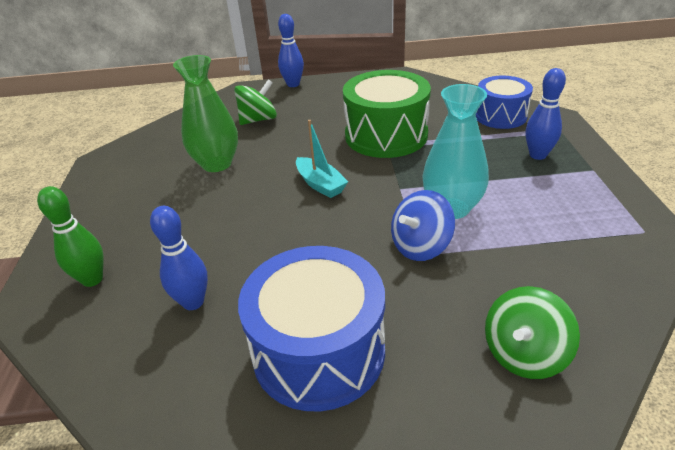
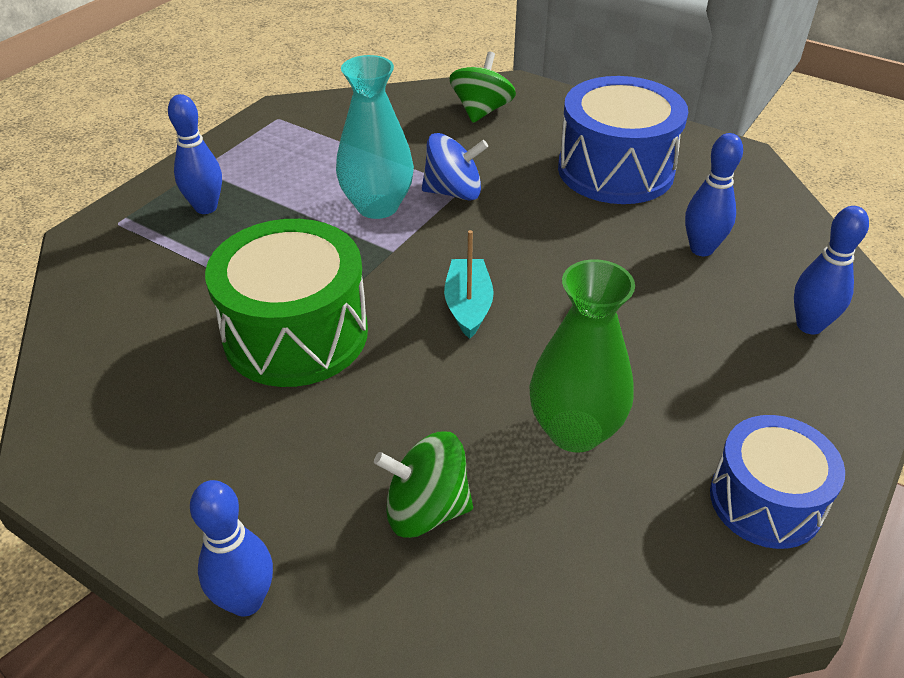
camera: 145 degrees left, 5 degrees up
(92, 279) = (809, 325): green bowling pin -> blue bowling pin
(500, 116) = (126, 275): blue drum -> blue drum (765, 500)
(524, 353) = (481, 111): green spinning top -> green spinning top turned 60 degrees counterclockwise

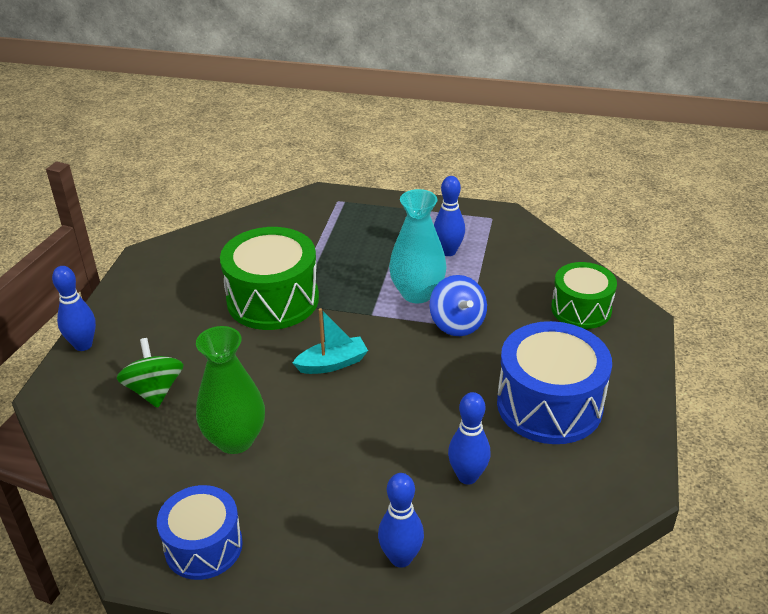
camera: 70 degrees right, 5 degrees down
(206, 207) = (371, 226): blue bowling pin -> blue bowling pin (448, 251)
(481, 111) = (581, 309): green spinning top -> green drum

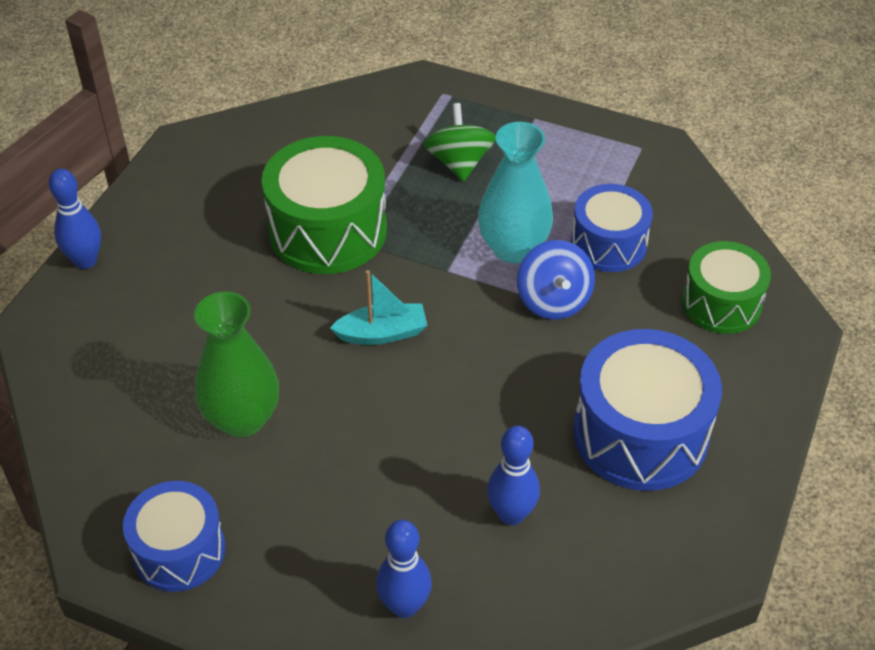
camera: 10 degrees right, 10 degrees up
(154, 390) = (159, 337): green spinning top -> green spinning top (459, 162)
(448, 251) = (569, 191): blue bowling pin -> none
(487, 281) = (608, 244): none -> blue drum

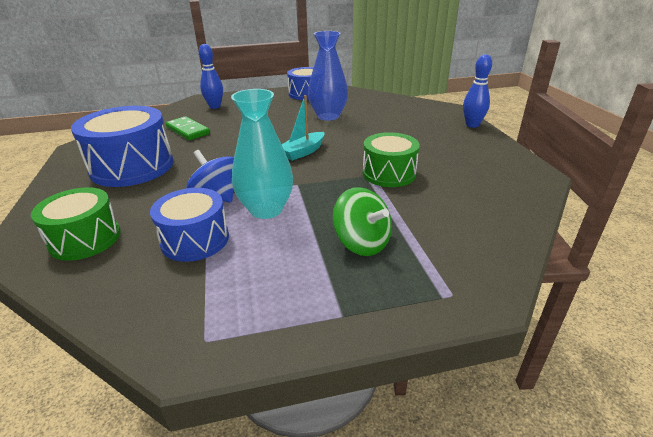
camera: 145 degrees right, 15 degrees down
(242, 419) = (328, 116): green vase -> blue vase
(328, 230) = (389, 173): green drum -> green drum, size x0.64
(511, 514) = (187, 130): blue bowling pin -> green domino

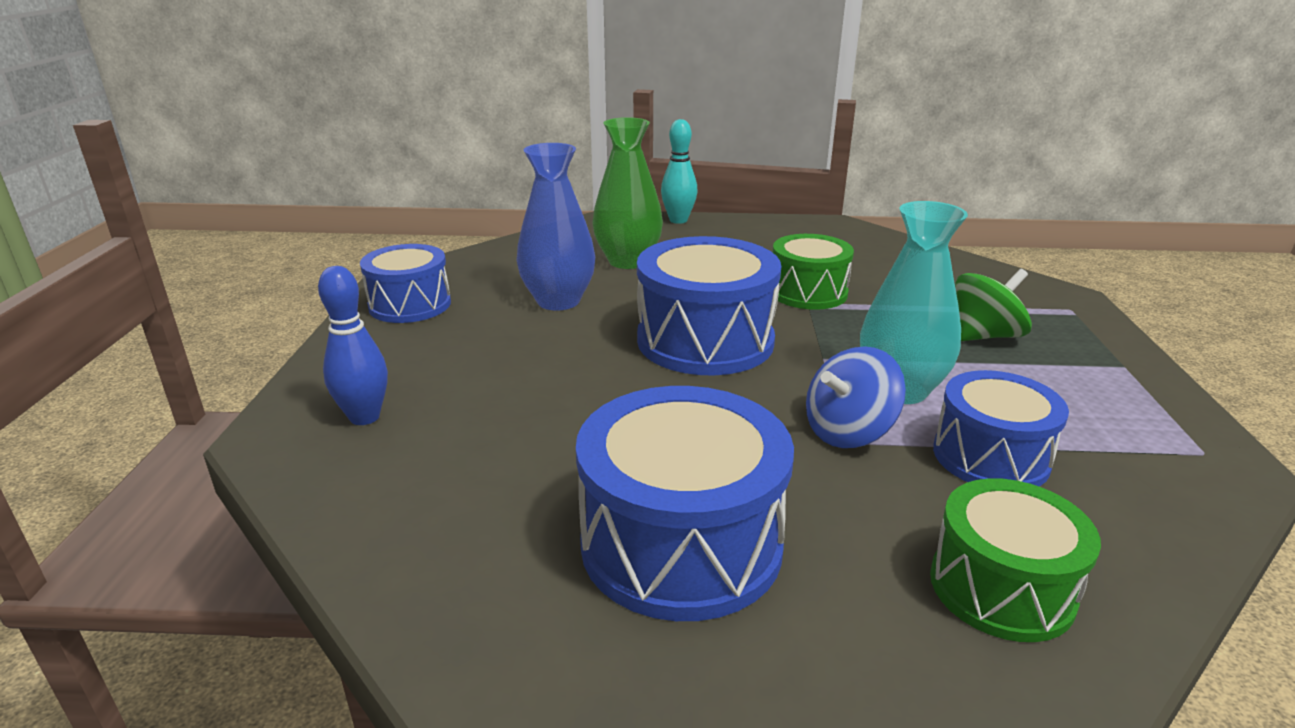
camera: 75 degrees left, 5 degrees down
(187, 130) = (503, 461): green domino -> none
(303, 152) = (705, 341): turquoise boat -> blue drum
(391, 122) = (628, 261): none -> green vase
(472, 125) = (678, 220): blue bowling pin -> turquoise bowling pin

